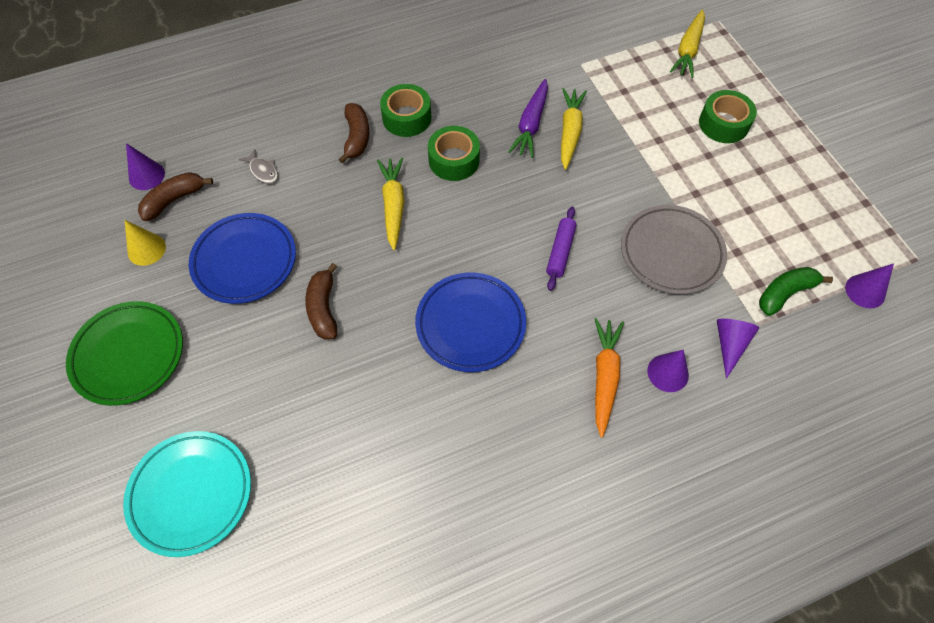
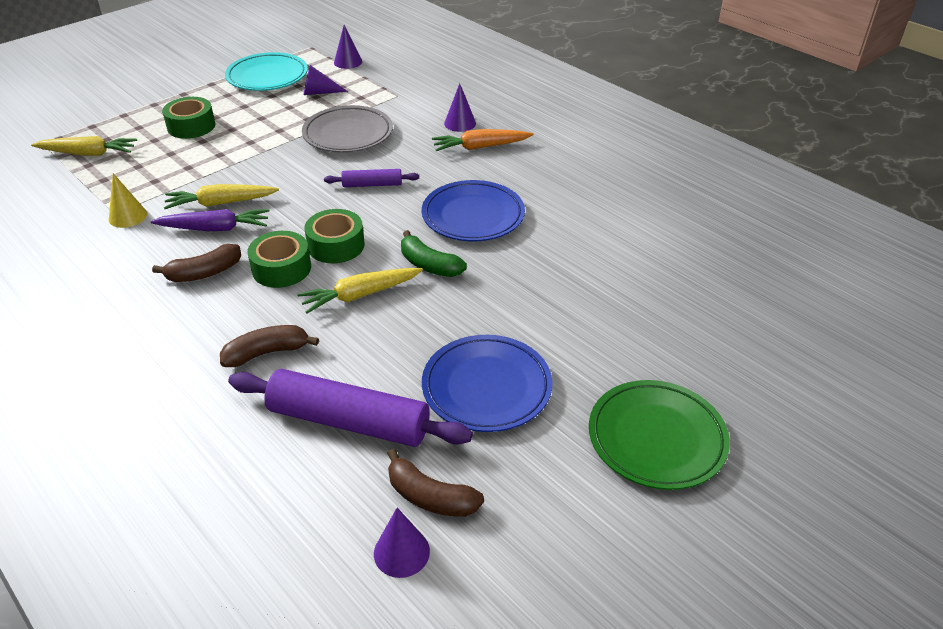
camera: 110 degrees left, 20 degrees down
(146, 249) = (518, 490): yellow cone -> yellow cone (128, 216)
(191, 494) = (740, 329): turquoise plate -> turquoise plate (267, 77)
(263, 171) = (348, 421): grey fish -> purple rolling pin
(323, 308) = (509, 307): brown banana -> brown banana (204, 273)
(406, 118) = (223, 320): green tape -> green tape (336, 245)
(730, 344) = (421, 103): purple cone -> purple cone (319, 92)
(785, 293) = (365, 88): green banana -> green banana (429, 265)

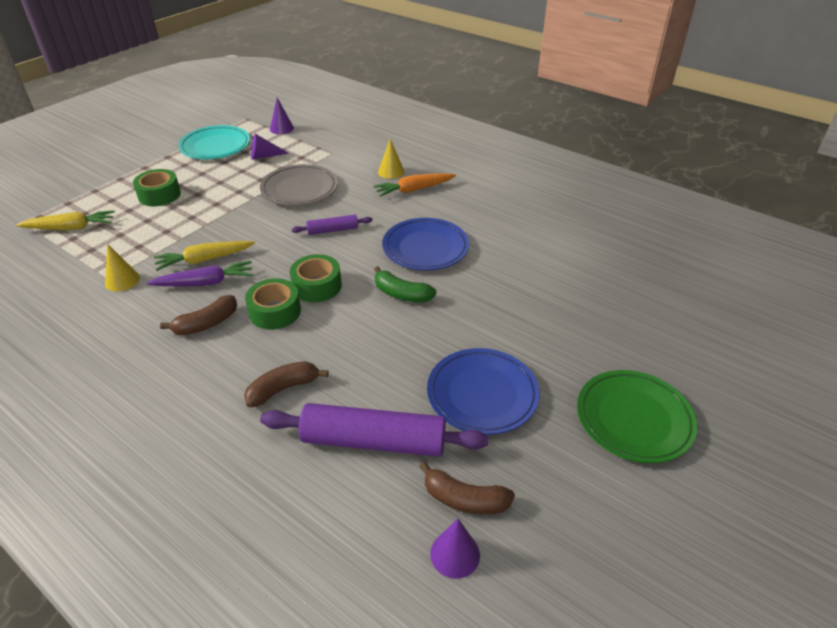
camera: 10 degrees left, 0 degrees up
(360, 295) = (351, 327): yellow carrot -> none
(460, 123) = (391, 172): purple cone -> yellow cone

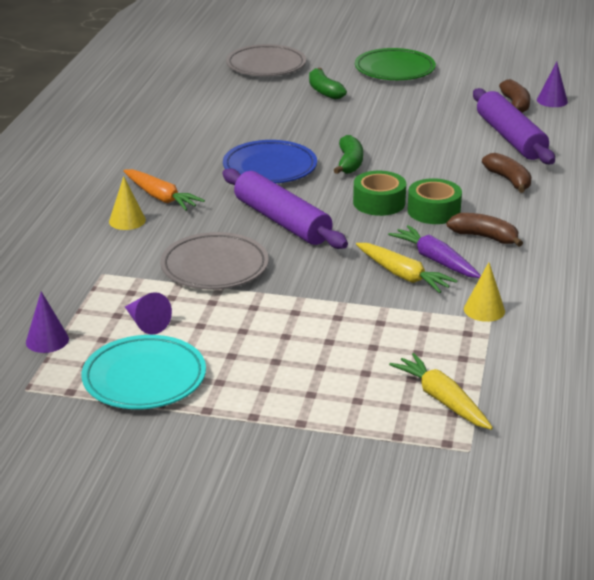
camera: 115 degrees left, 10 degrees down
(159, 195) = (311, 366): green tape -> none
(283, 389) = (508, 180): brown banana -> brown banana turned 150 degrees counterclockwise
(333, 230) = (282, 221): purple rolling pin -> purple rolling pin, size x1.96
(482, 394) = (427, 113): blue plate -> none
(584, 333) = (324, 91): none -> green banana
(676, 311) = (266, 66): none -> grey plate

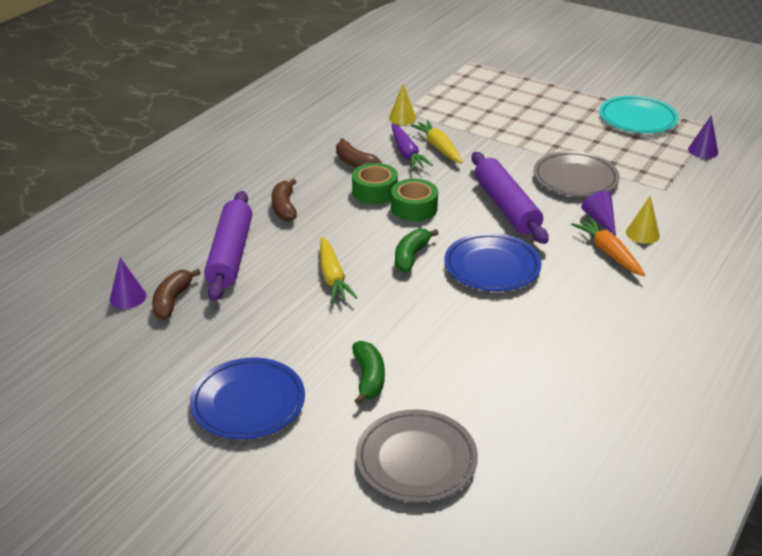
camera: 160 degrees left, 5 degrees up
(146, 323) = (633, 149): purple cone -> purple cone (599, 219)
(394, 70) = (248, 403): green plate -> blue plate
(442, 400) = (466, 82): yellow carrot -> yellow carrot (333, 277)

